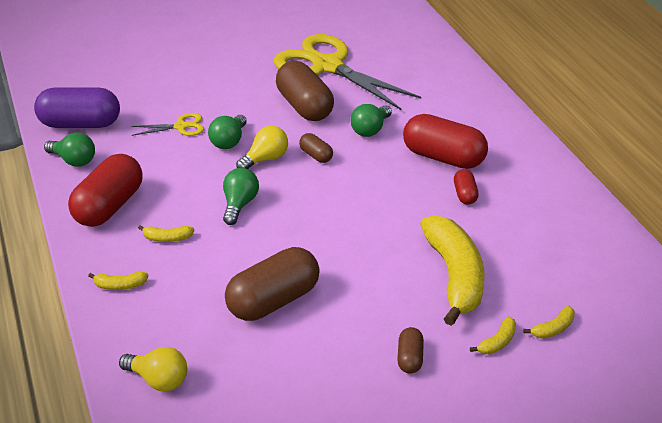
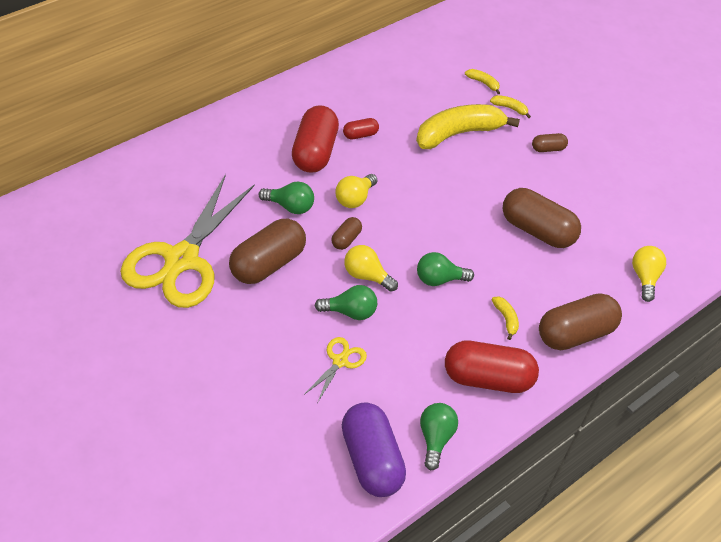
camera: 115 degrees left, 10 degrees up
(120, 285) = (574, 334): yellow banana -> brown capsule
(181, 126) = (340, 361): yellow scissors -> yellow scissors turned 60 degrees clockwise
(368, 171) = (354, 198): none -> yellow light bulb

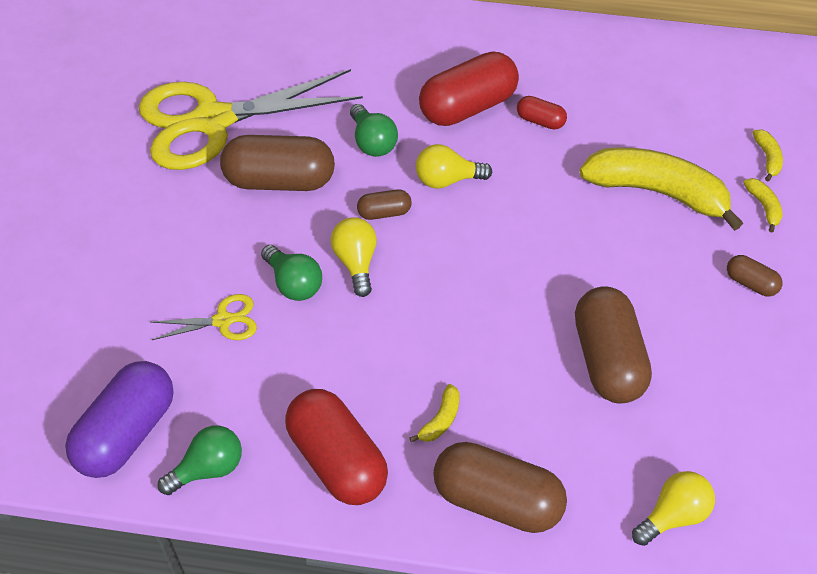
camera: 55 degrees right, 5 degrees up
(439, 279) = (425, 323): green light bulb -> none

